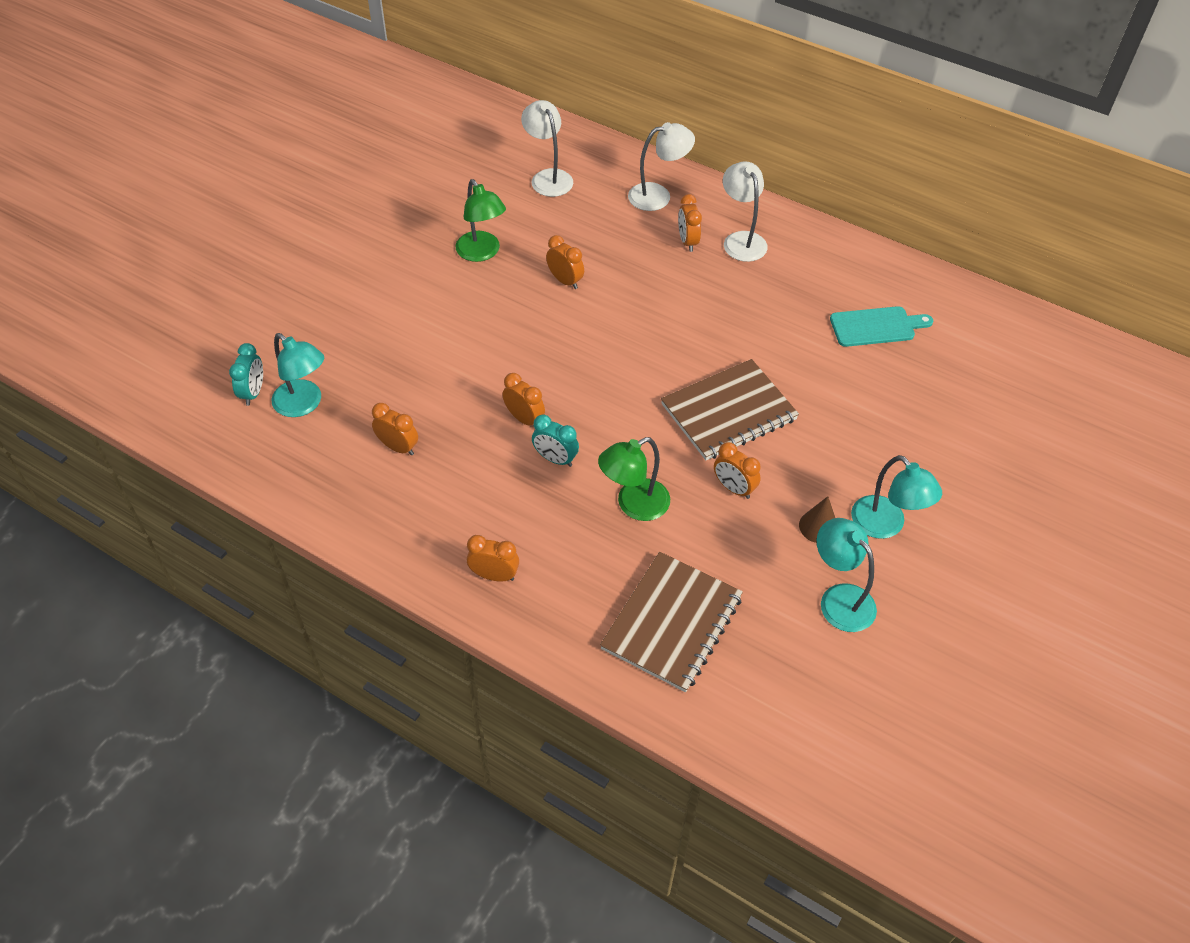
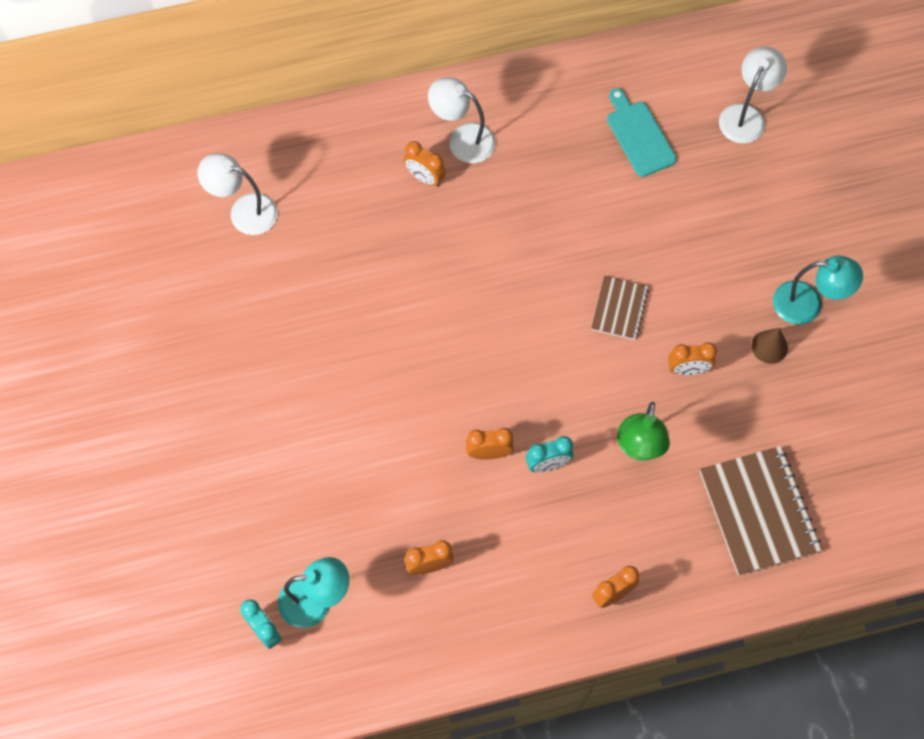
camera: 45 degrees left, 15 degrees up
(482, 253) = (281, 336): green lamp -> none
(565, 281) = (376, 302): orange clock -> none
(658, 195) = (352, 151): white lamp -> white lamp (746, 115)
(729, 412) = (619, 309): brown notebook -> brown notebook, size x0.55
(839, 599) = (835, 390): turquoise lamp -> none
(876, 326) = (639, 135): turquoise cutting board -> turquoise cutting board turned 60 degrees counterclockwise

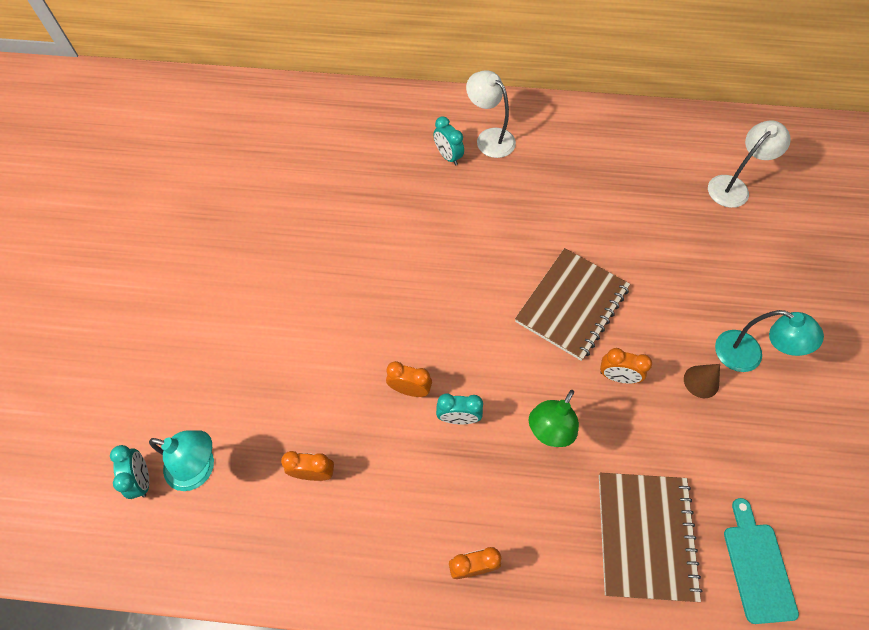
camera: 20 degrees right, 5 degrees down
(244, 211) = (298, 139): white lamp -> none
(425, 178) = (448, 156): orange clock -> turquoise clock
(619, 309) = (572, 305): brown notebook -> brown notebook, size x1.81
(639, 135) = (635, 175): turquoise cutting board -> turquoise cutting board (757, 566)

